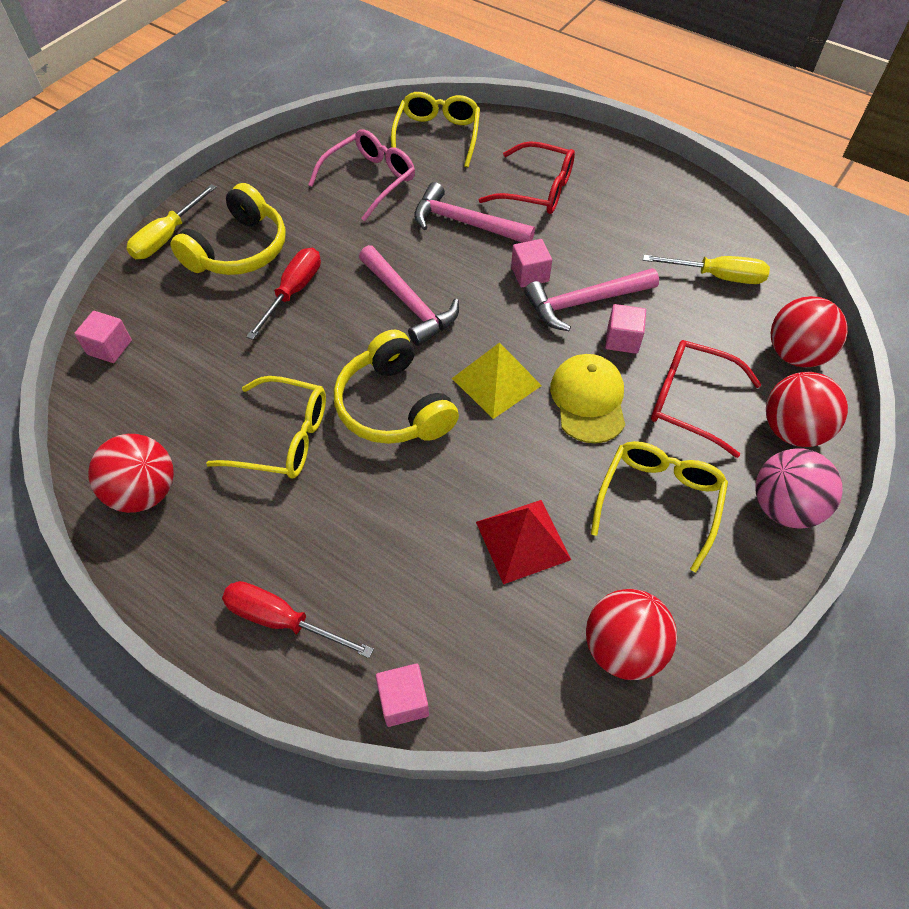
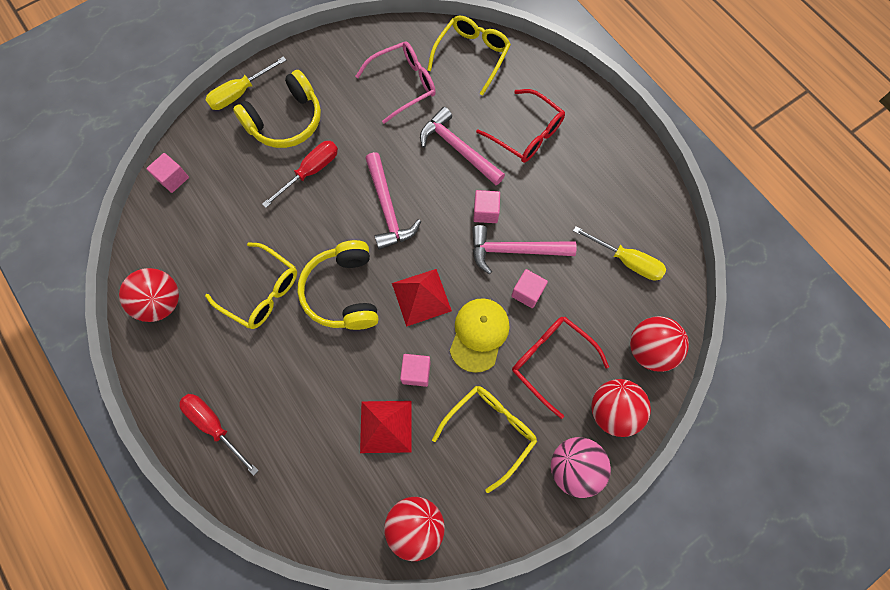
camera: 20 degrees right, 15 degrees up
(403, 701) = (267, 508): pink cube -> pink cube (416, 372)
(496, 382) = (421, 297): yellow pyramid -> red pyramid

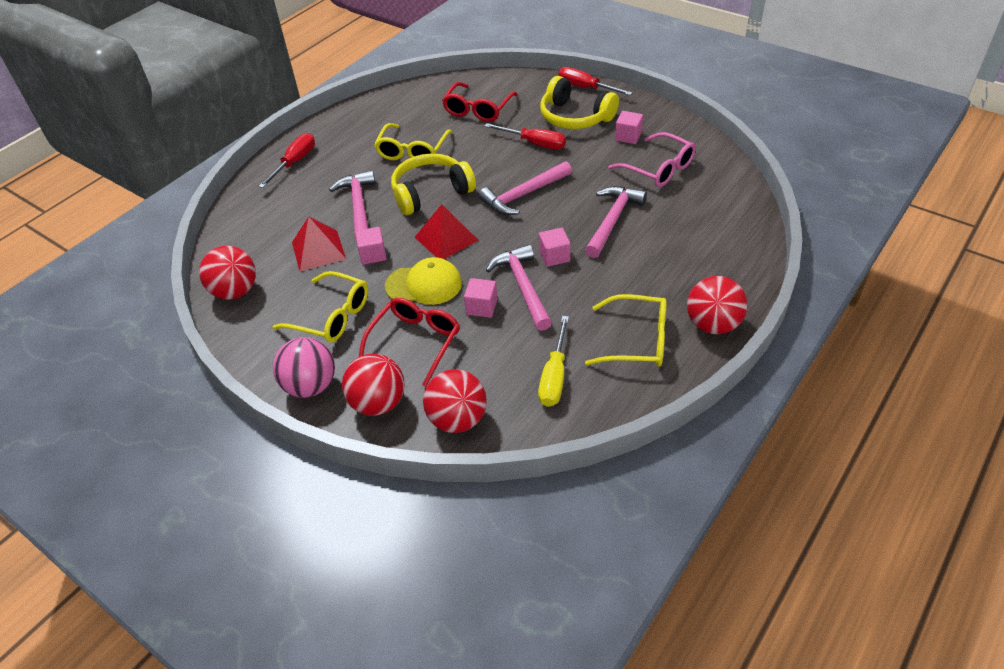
camera: 75 degrees right, 25 degrees down
(161, 302) = (384, 109): red ball -> red ball (712, 325)
(173, 178) = (489, 82): pink cube -> pink cube (628, 136)
(240, 93) = (586, 88): yellow screwdriver -> red screwdriver
(331, 370) = (358, 206): none -> pink hammer
(472, 56) = (725, 202): yellow glasses -> yellow glasses (637, 340)
(526, 134) = (661, 262): red glasses -> red glasses (478, 109)

